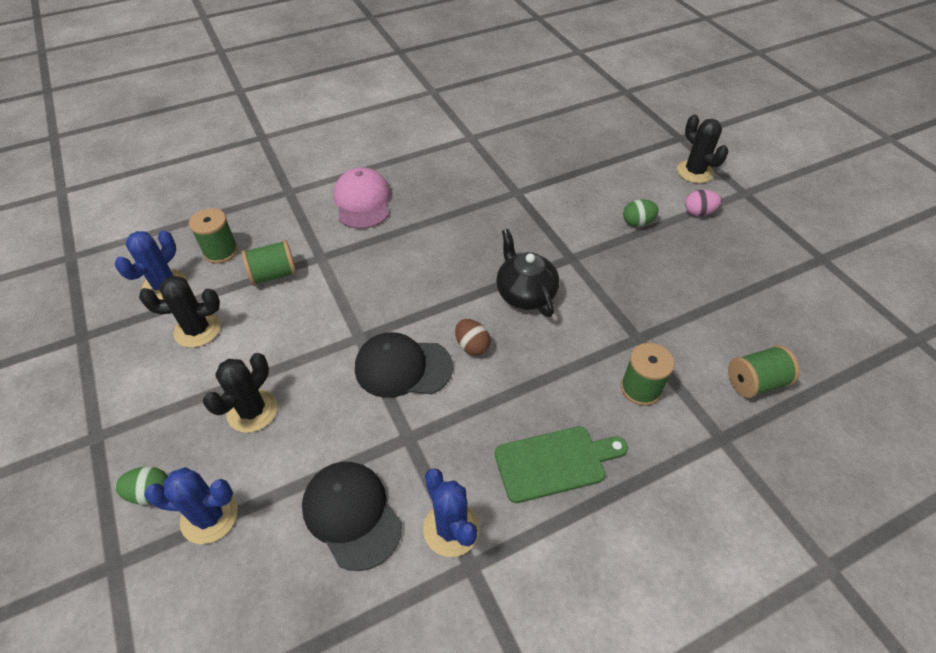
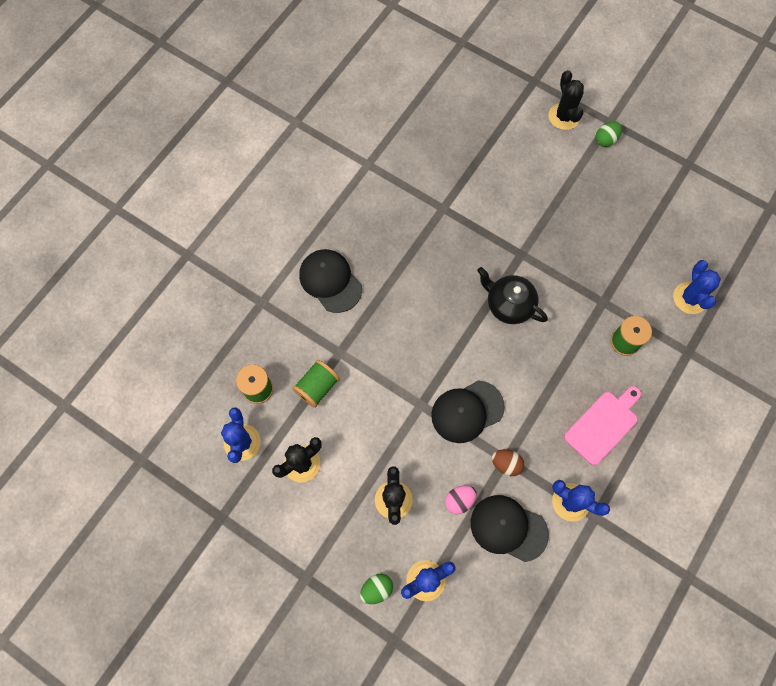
camera: 30 degrees left, 20 degrees up
(362, 202) = (330, 281): pink cap -> black cap
(472, 346) = (501, 369): brown egg -> brown egg (506, 464)
(555, 462) = (603, 425): green cutting board -> pink cutting board
(637, 222) = (549, 194): green egg -> green egg (605, 140)
(694, 172) = (564, 116): black cactus -> black cactus turned 45 degrees clockwise
(698, 212) = (587, 160): pink egg -> pink egg (459, 500)
(755, 382) = (690, 298): green spool -> blue cactus

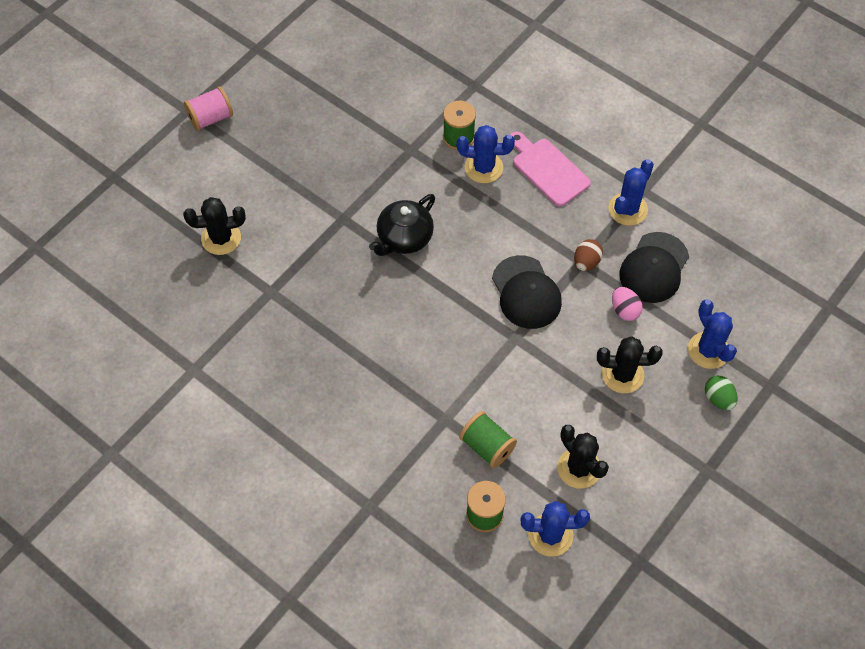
camera: 85 degrees left, 10 degrees down
(330, 281) = (351, 424): black cap -> none
(564, 116) = (170, 154): black cactus -> black cactus (221, 238)
(605, 140) = (211, 118): green egg -> pink spool
(690, 298) = (415, 74): blue cactus -> blue cactus (483, 168)

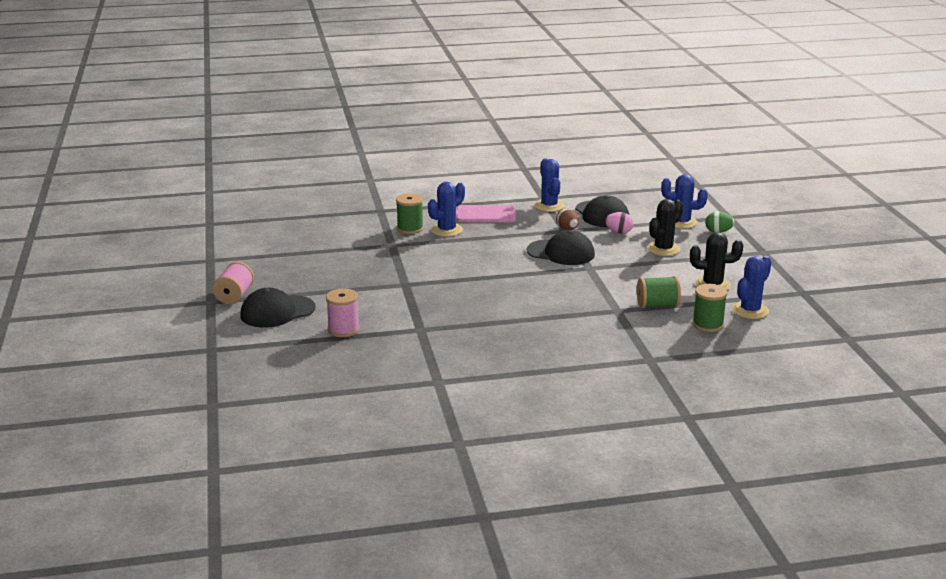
camera: 50 degrees left, 35 degrees down
(210, 169) = (277, 312): none -> black cap
(221, 238) = (343, 330): black cactus -> pink spool
(404, 238) = (456, 271): black teapot -> none

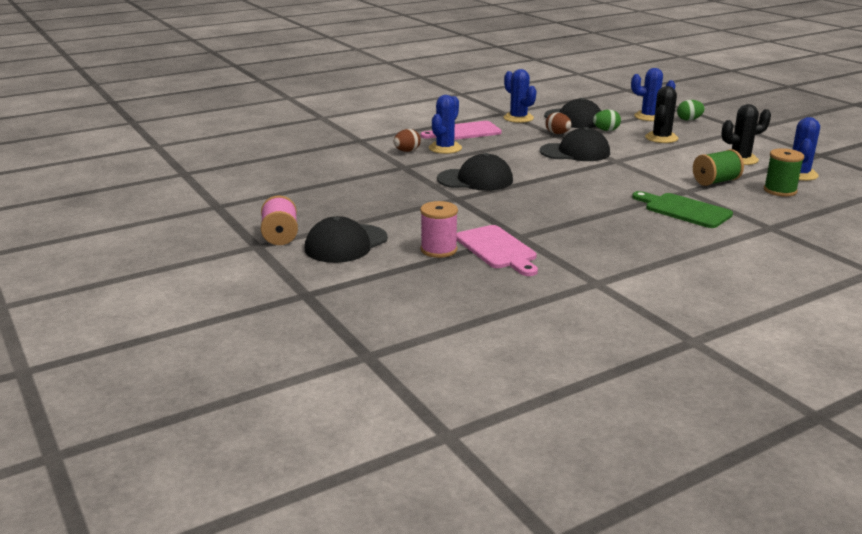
camera: 20 degrees left, 0 degrees up
(390, 338) = (497, 249): none -> pink cutting board
(410, 228) = (407, 151): green spool -> brown egg
(440, 268) = (475, 180): none -> black cap
(591, 329) = (684, 210): none -> green cutting board
(619, 232) = (606, 130): pink egg -> green egg

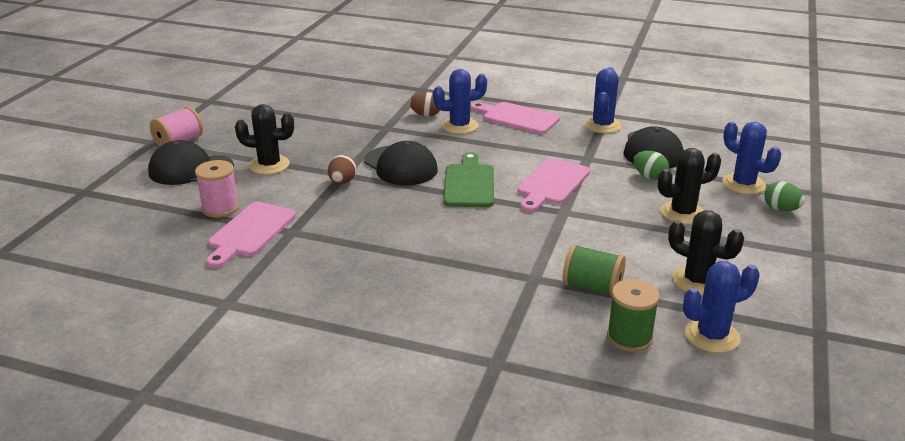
camera: 50 degrees right, 5 degrees up
(393, 216) = (269, 165): none -> black cactus
(557, 133) = (592, 158): brown egg -> brown egg (342, 182)
(575, 152) = (552, 184): black cap -> pink cutting board
(684, 210) = (473, 293): green cutting board -> green cutting board (469, 183)

